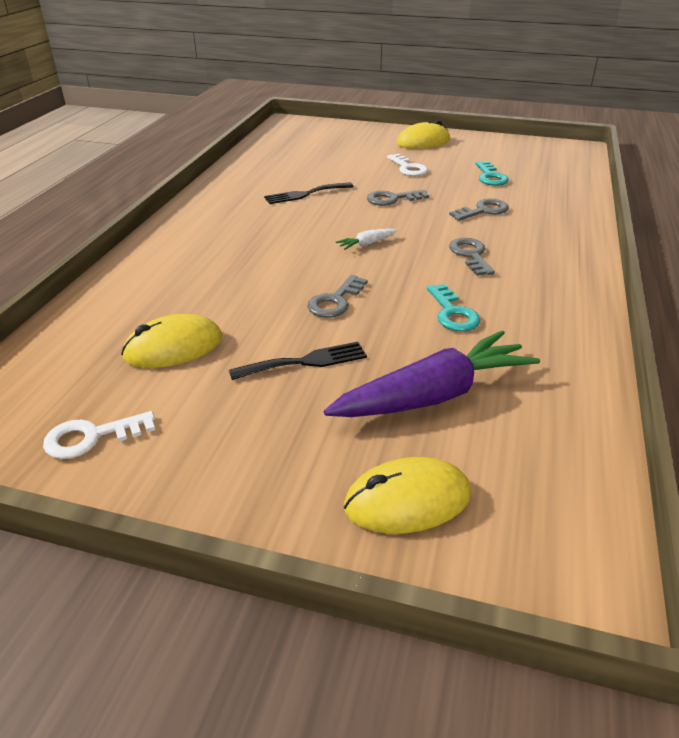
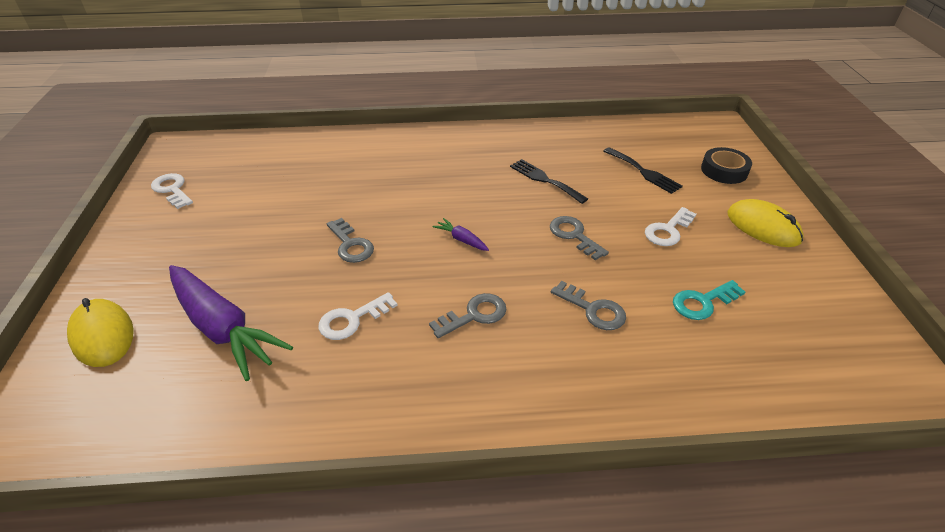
camera: 70 degrees right, 5 degrees up
(173, 347) = (268, 188): yellow mouse -> none
(305, 362) = (259, 250): black fork -> black fork (644, 172)
(335, 301) = (351, 245): grey key -> grey key turned 135 degrees counterclockwise
(350, 135) = (724, 170): none -> black tape
(366, 244) = (461, 240): white carrot -> purple carrot
(452, 313) = (352, 319): turquoise key -> white key

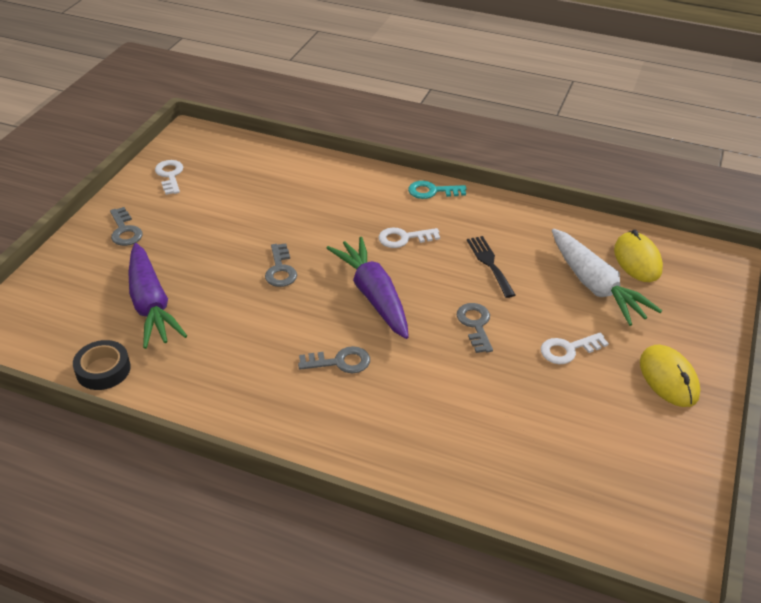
camera: 25 degrees right, 0 degrees up
(102, 335) = (70, 281): yellow mouse -> yellow mouse (637, 260)
(352, 319) = (245, 331): white key -> white key (404, 238)
(461, 240) = (373, 295): purple carrot -> purple carrot, size x2.44
(593, 309) = (441, 393): grey key -> grey key (125, 231)
(644, 172) = (595, 286): black fork -> white carrot
(703, 302) = (544, 422): turquoise key -> turquoise key (432, 191)
(724, 170) = (682, 311): black tape -> black tape (103, 370)

